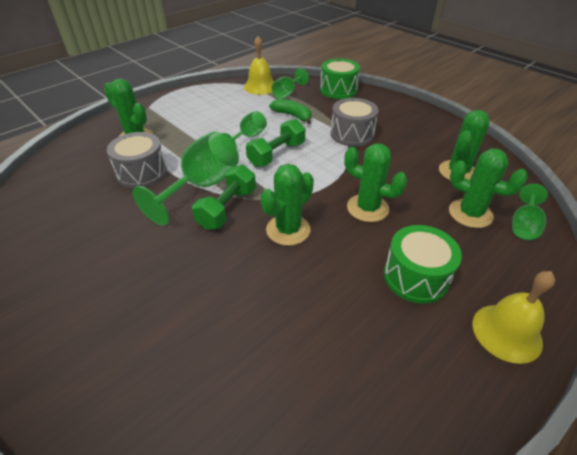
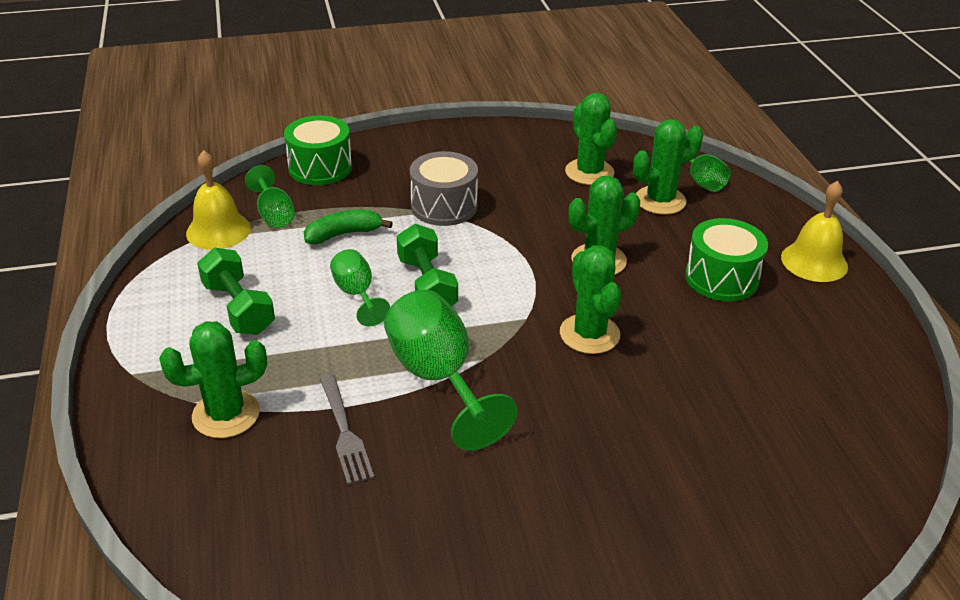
camera: 60 degrees left, 5 degrees down
(142, 173) = (344, 432): grey drum -> grey fork
(227, 208) = (508, 370): green dumbbell -> green dumbbell (238, 308)

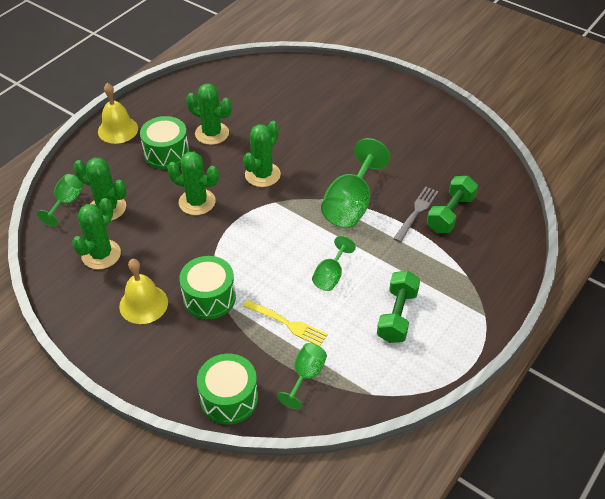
camera: 130 degrees left, 10 degrees up
(218, 230) = (351, 390): yellow bell -> yellow bell (143, 304)
(226, 414) = (458, 258): green cactus -> green cactus (212, 133)
(343, 234) = (287, 323): green banana -> yellow fork
(426, 285) = (291, 254): green dumbbell -> green dumbbell (450, 214)
(444, 206) = (209, 298): grey drum -> green drum

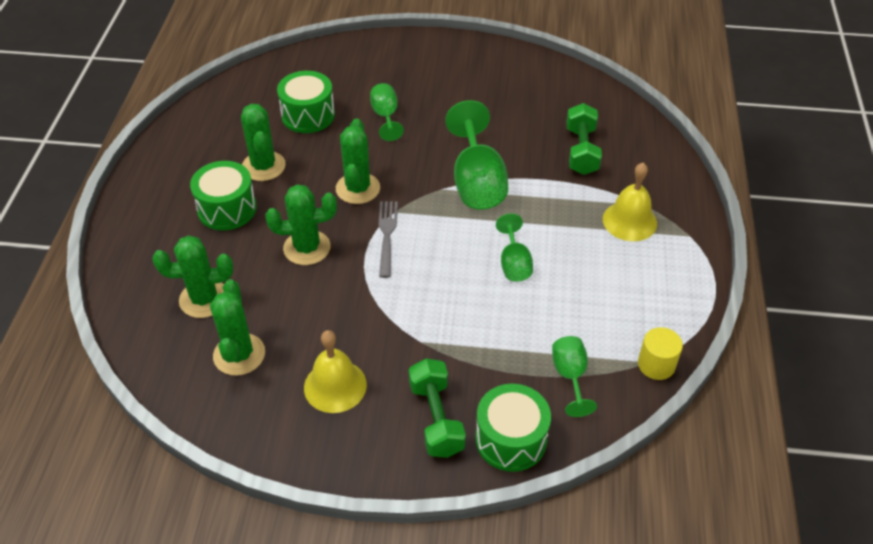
camera: 30 degrees left, 0 degrees up
(66, 202) = (146, 314): green goblet -> green goblet (385, 116)
(118, 130) = (144, 205): yellow bell -> yellow bell (629, 221)
(209, 298) = (404, 344): green drum -> green drum (308, 115)
(212, 133) = (263, 166): green cactus -> green cactus turned 75 degrees clockwise
(287, 323) = (509, 332): yellow fork -> none
(377, 399) = (656, 365): none -> yellow cylinder
(397, 315) = (610, 273): green dumbbell -> green dumbbell (436, 418)
(416, 212) = (548, 163): grey fork -> grey fork (387, 235)

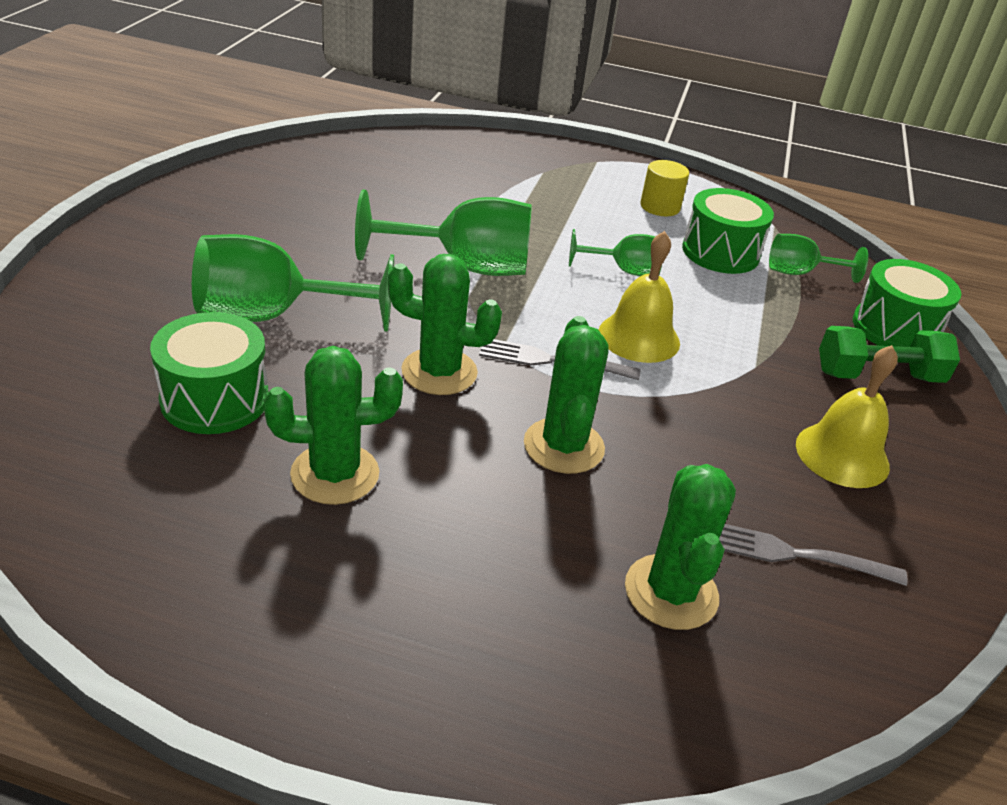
camera: 85 degrees left, 10 degrees down
(227, 209) = (438, 538): green drum -> green drum (720, 252)
(239, 354) = (795, 555): green cactus -> grey fork
(385, 116) = (273, 316): green goblet -> green goblet, size x1.79
(581, 151) = (435, 184): green dumbbell -> none
(629, 221) = (567, 186): yellow bell -> yellow bell (639, 337)
(656, 365) = (777, 222): yellow cylinder -> yellow cylinder (660, 207)

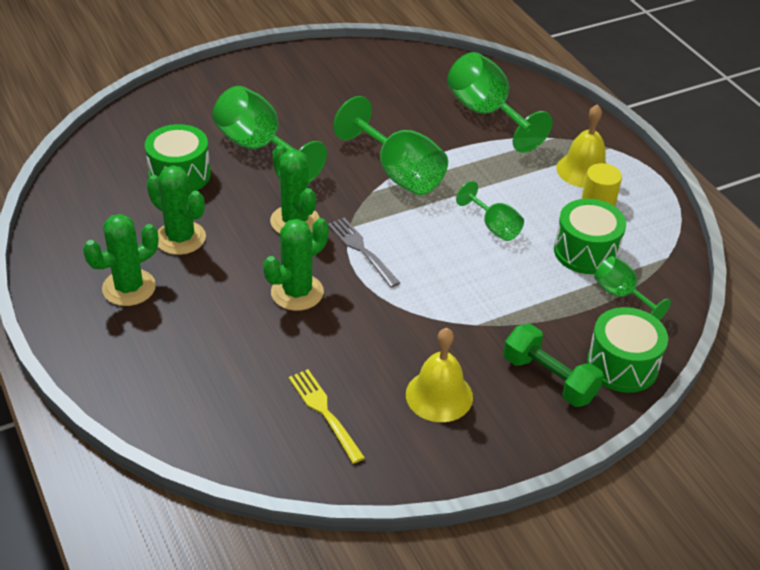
camera: 50 degrees right, 5 degrees up
(455, 176) = (486, 113): none -> green goblet
(639, 337) = (433, 267): yellow bell -> yellow bell (583, 170)
(671, 592) = (240, 381): green cactus -> green cactus (129, 288)
(795, 555) = (324, 412): grey fork -> yellow fork

